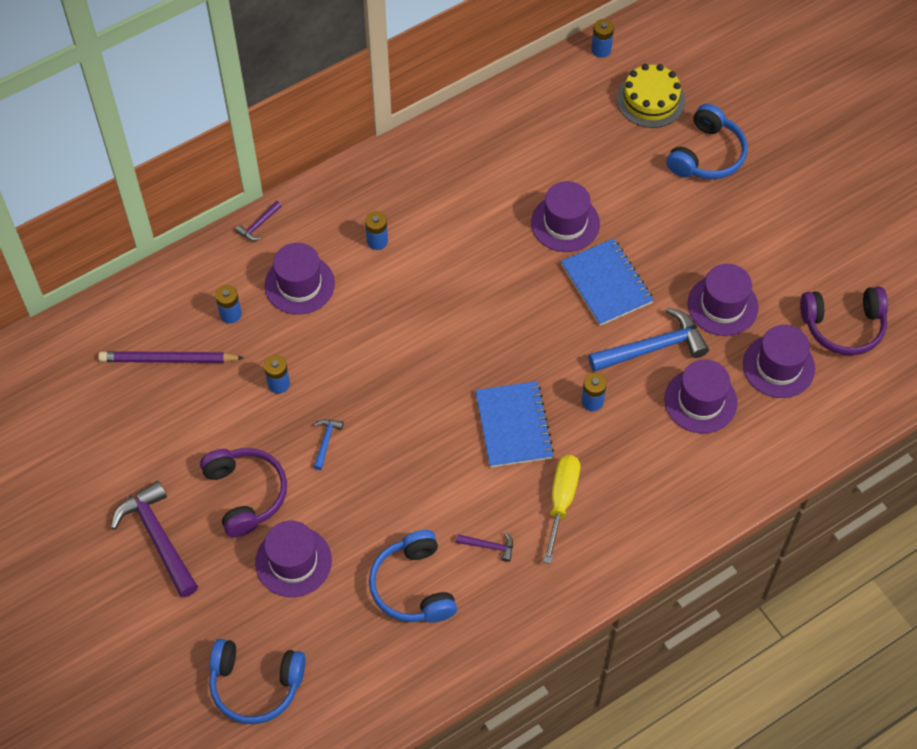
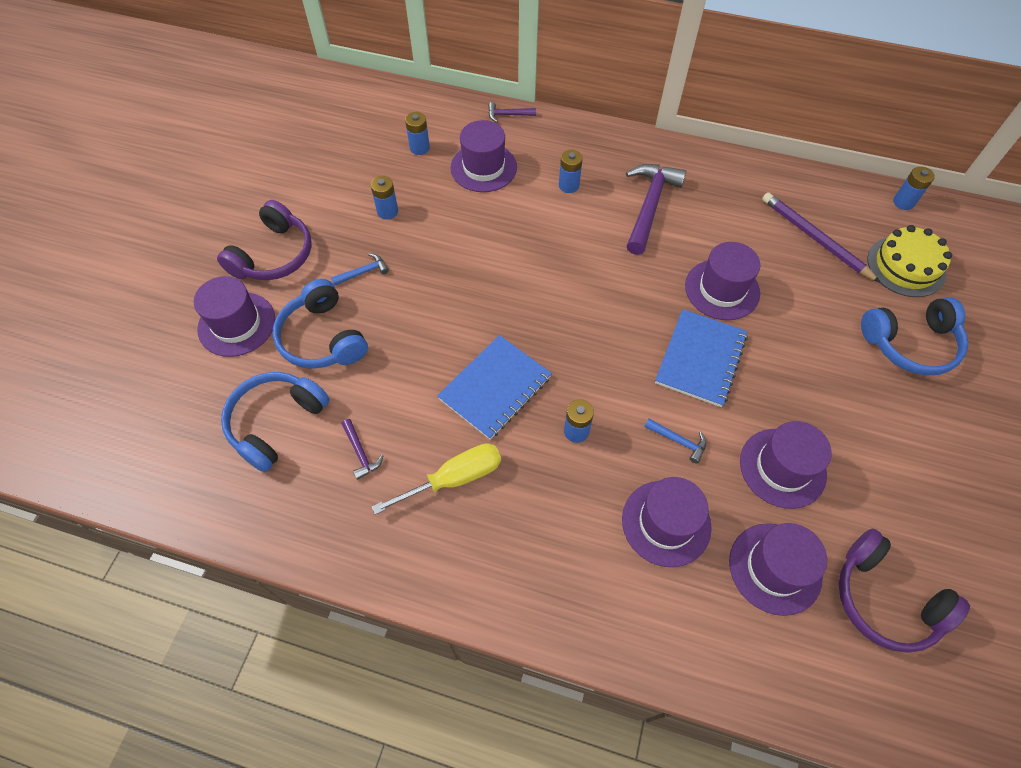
camera: 50 degrees right, 0 degrees up
(158, 538) = (194, 230): purple hammer -> purple hammer (649, 206)
(169, 359) = (350, 141): purple pencil -> purple pencil (815, 239)
(255, 685) = (102, 375): blue headphones -> blue headphones (322, 338)
(653, 347) = (678, 441): blue hammer -> blue hammer, size x0.46

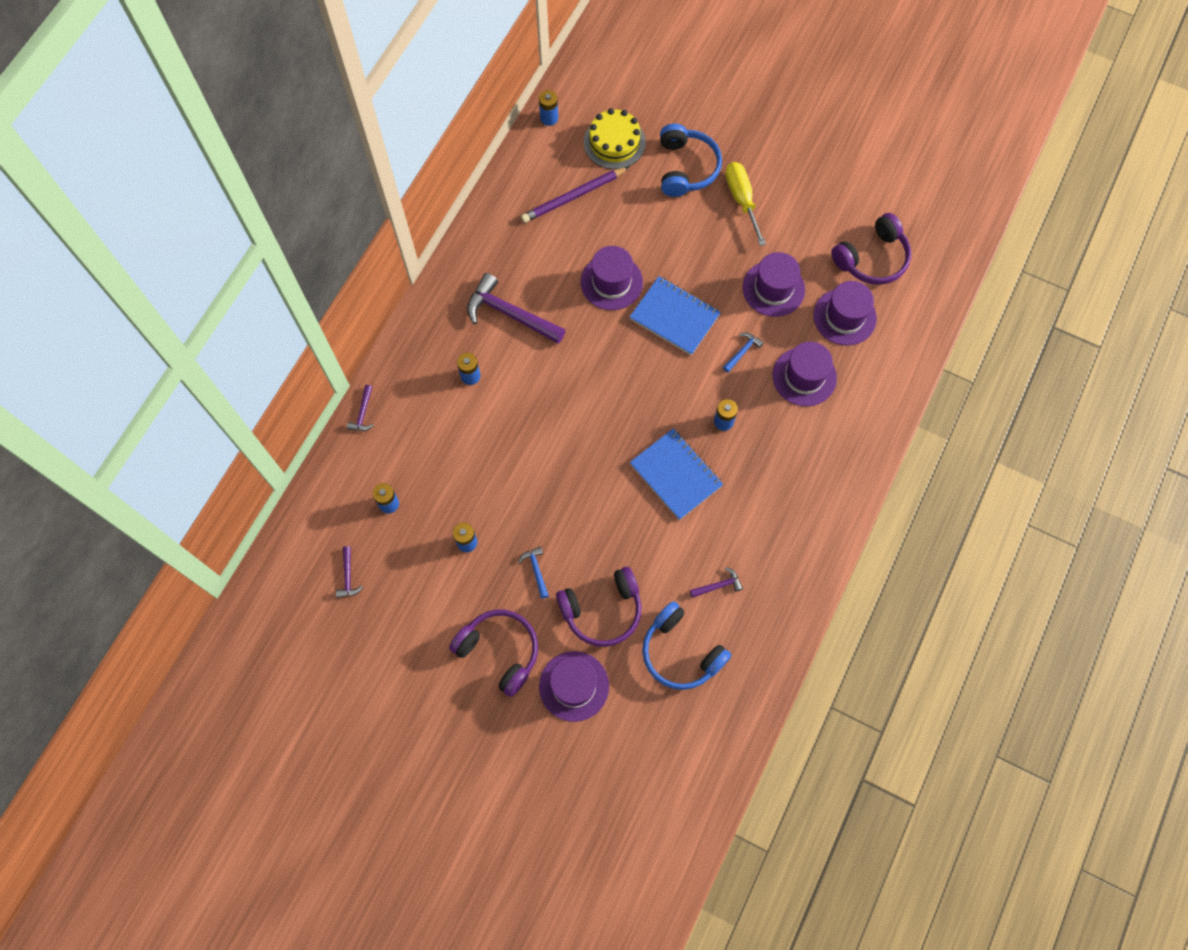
camera: 80 degrees left, 10 degrees up
(322, 338) = (602, 610): blue headphones -> purple headphones
(344, 132) = (348, 576): none -> purple hammer
(454, 479) = (750, 517): yellow screwdriver -> yellow screwdriver (742, 200)
(483, 167) = (430, 447): purple hat -> none

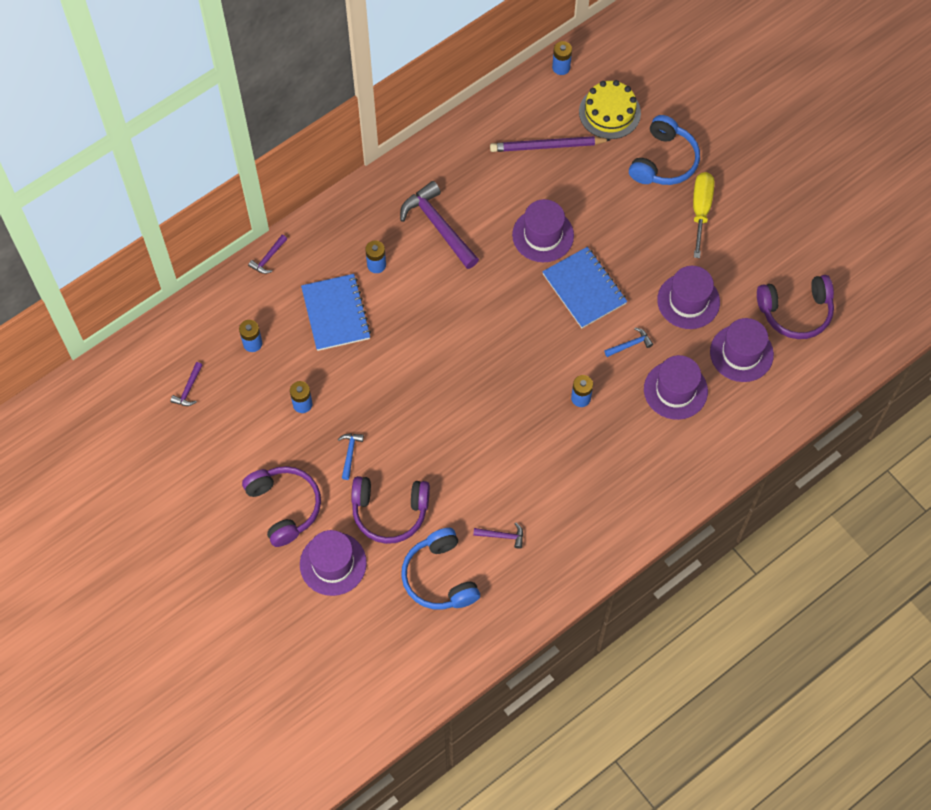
camera: 25 degrees right, 5 degrees down
(675, 475) = (513, 426): blue notebook -> blue notebook (336, 313)

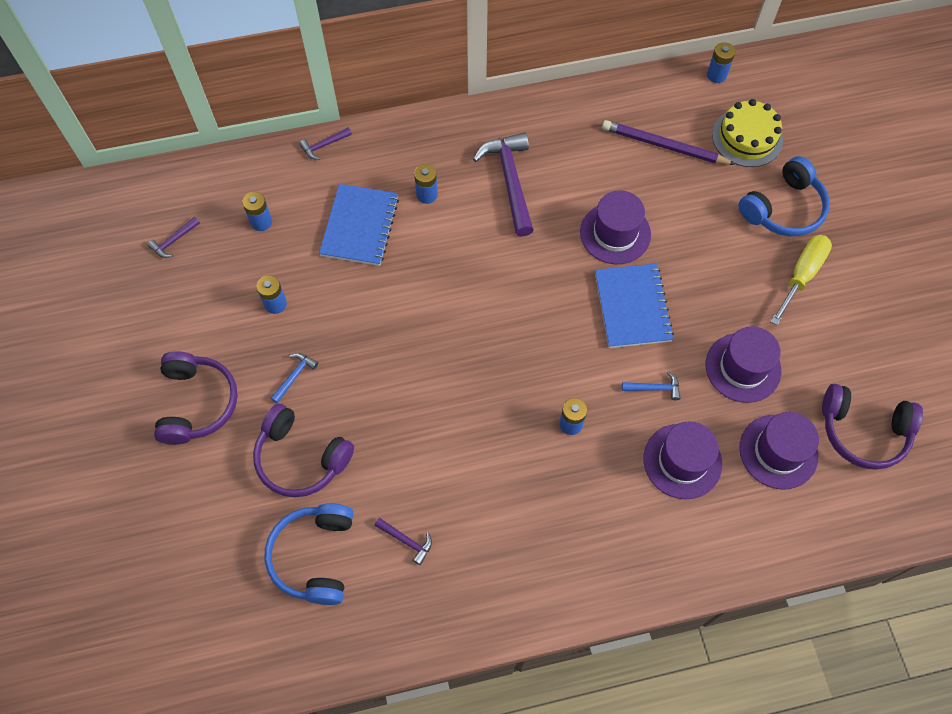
camera: 25 degrees right, 0 degrees up
(333, 563) = (211, 488): purple hat -> none

